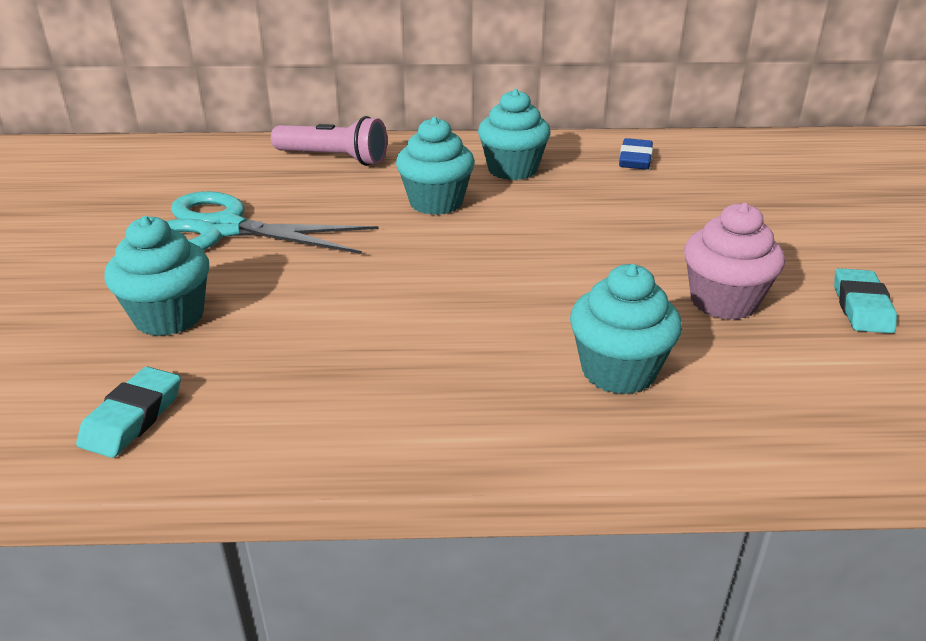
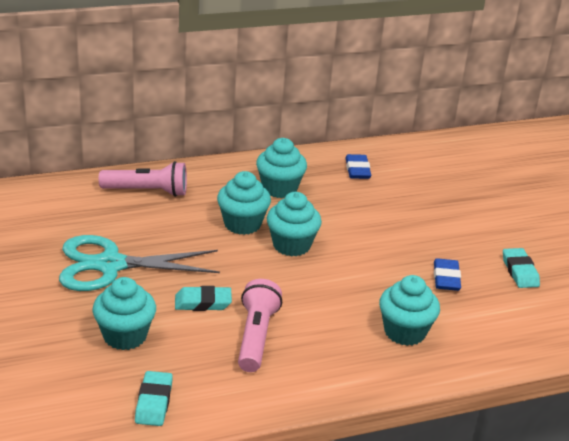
camera: 20 degrees left, 0 degrees up
(314, 289) = (203, 303): none -> turquoise eraser
(363, 344) = (256, 337): none -> pink flashlight
(492, 233) = (291, 245): none -> turquoise cupcake
(723, 302) = (446, 278): pink cupcake -> blue eraser

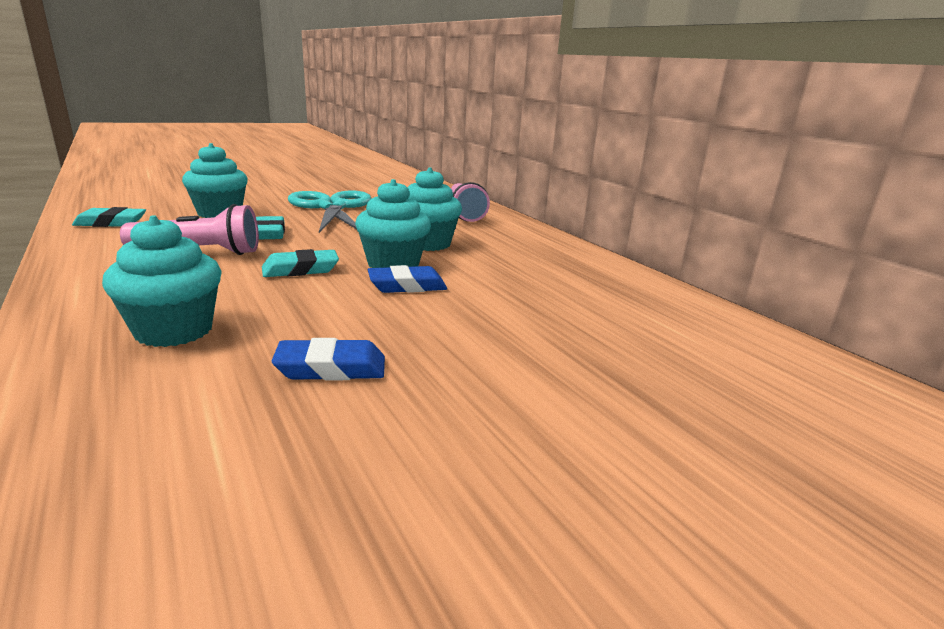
camera: 80 degrees right, 10 degrees down
(279, 188) = (522, 257): turquoise cupcake -> none
(357, 170) = (624, 298): blue eraser -> blue eraser (407, 286)
(520, 271) = (374, 467): turquoise eraser -> turquoise eraser (300, 270)

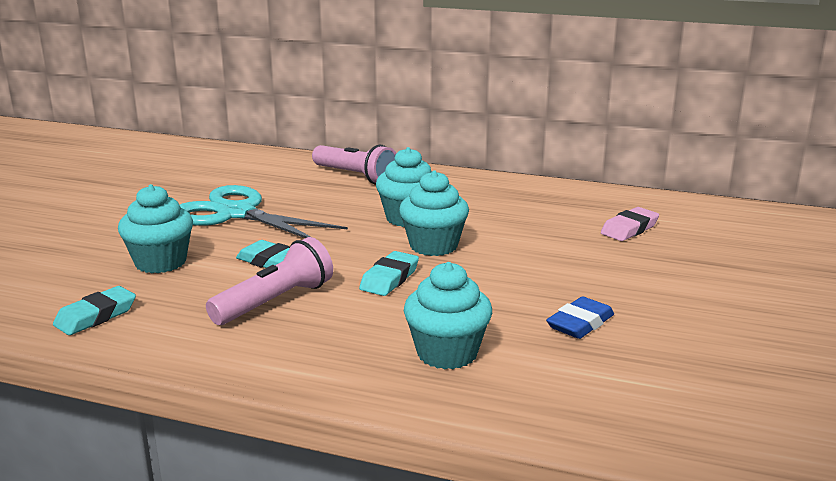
camera: 40 degrees left, 0 degrees up
(407, 286) = (484, 257): blue eraser -> none
(608, 321) = (629, 229): none -> pink eraser

